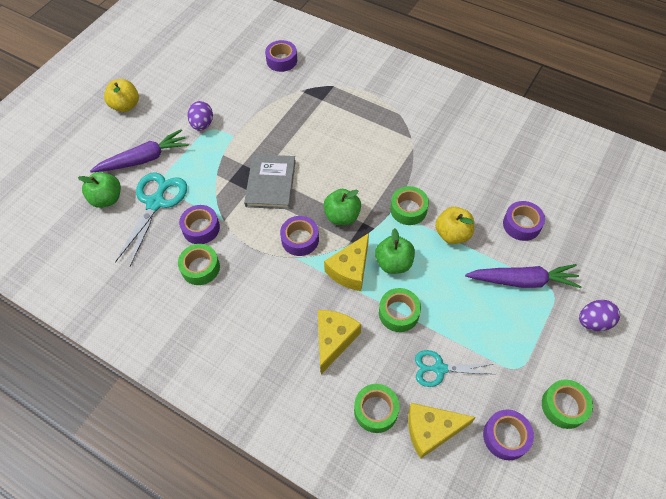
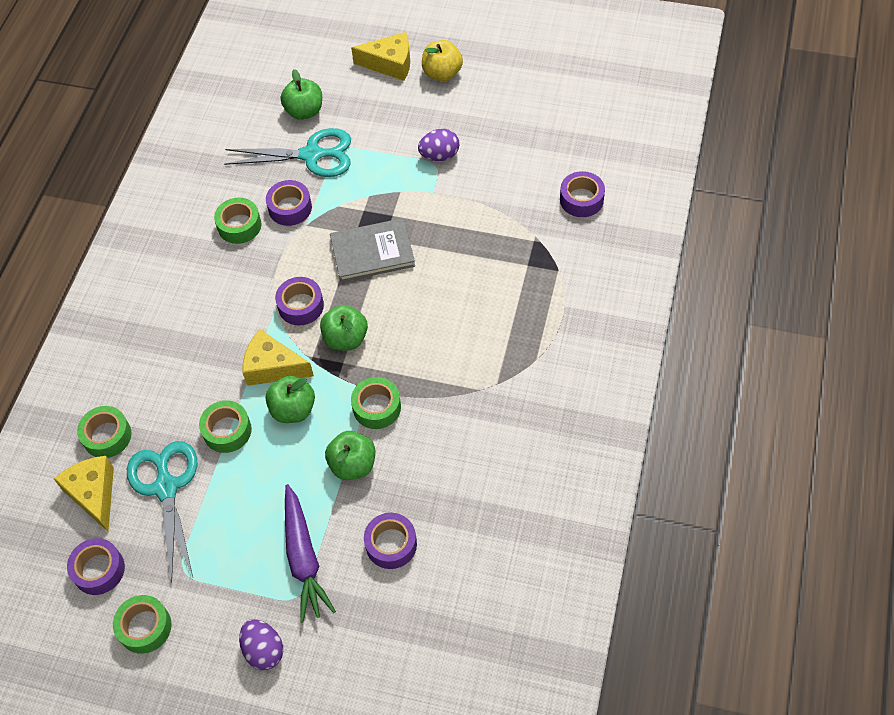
camera: 75 degrees right, 0 degrees up
(144, 159) = (369, 121): purple carrot -> none
(334, 340) = (180, 375): yellow cheese -> yellow cheese (390, 64)
(439, 369) = (166, 487): turquoise scissors -> turquoise scissors, size x1.61
(452, 234) = (353, 465): yellow apple -> green apple

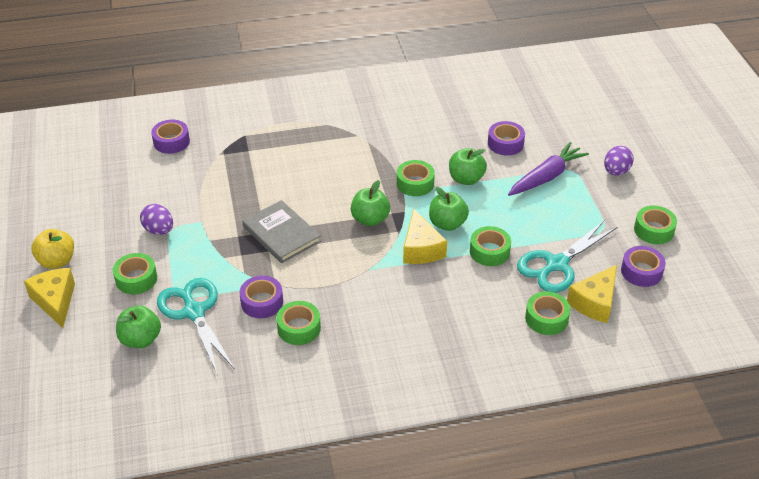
camera: 120 degrees left, 15 degrees down
(301, 306) = (356, 255): purple tape -> none
(382, 124) = (136, 279): none -> green tape

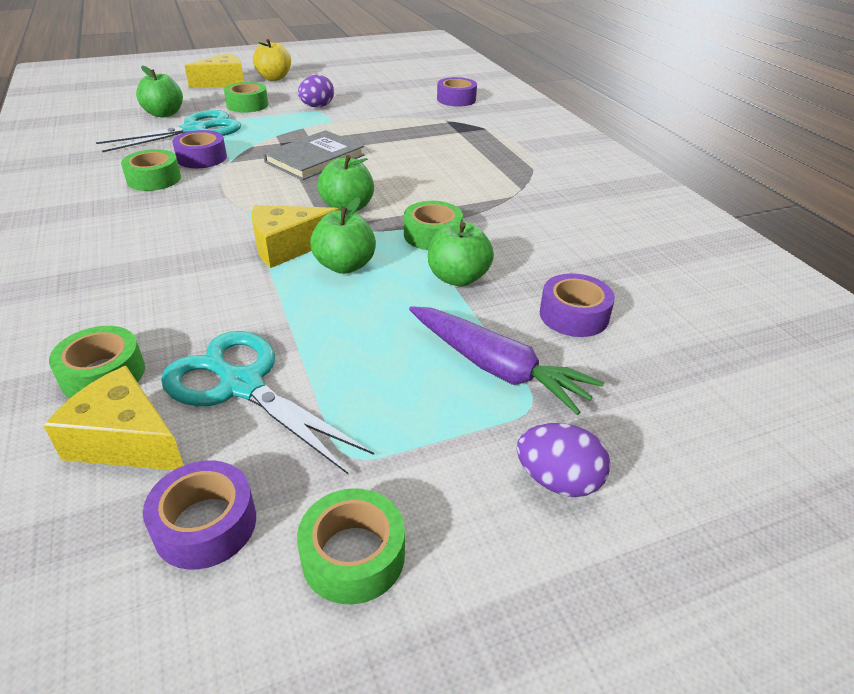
camera: 80 degrees right, 5 degrees down
(489, 251) = (280, 307): green tape -> none

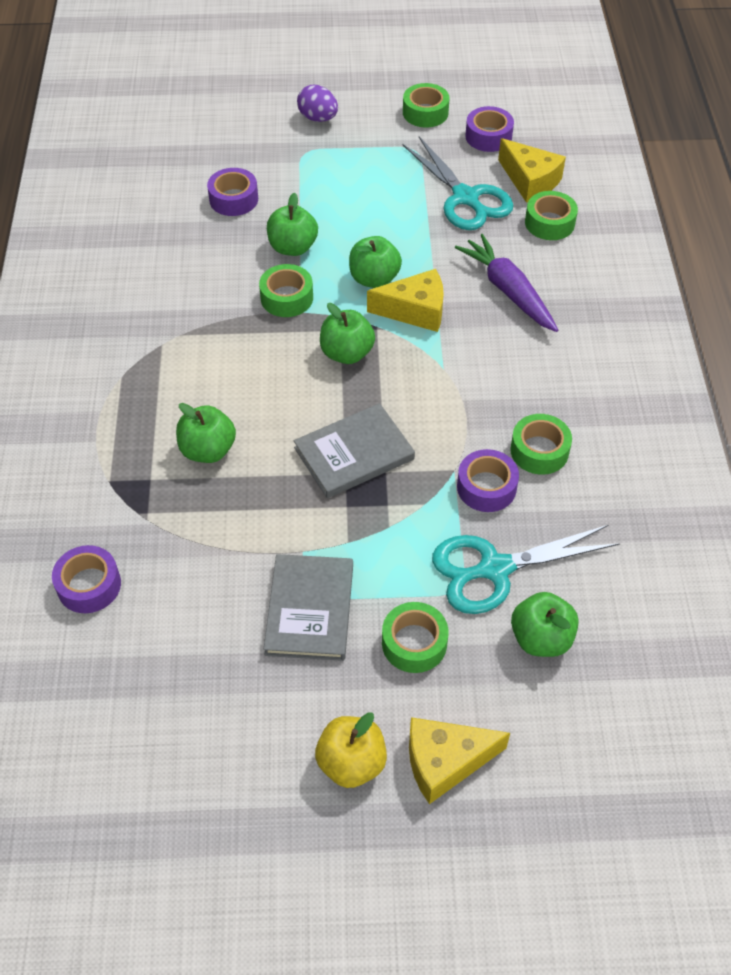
camera: 160 degrees left, 15 degrees up
(317, 107) = (309, 609): purple egg -> grey book
(429, 147) = (208, 450): none -> green apple
(496, 368) = (310, 176): purple carrot -> purple carrot (508, 291)

